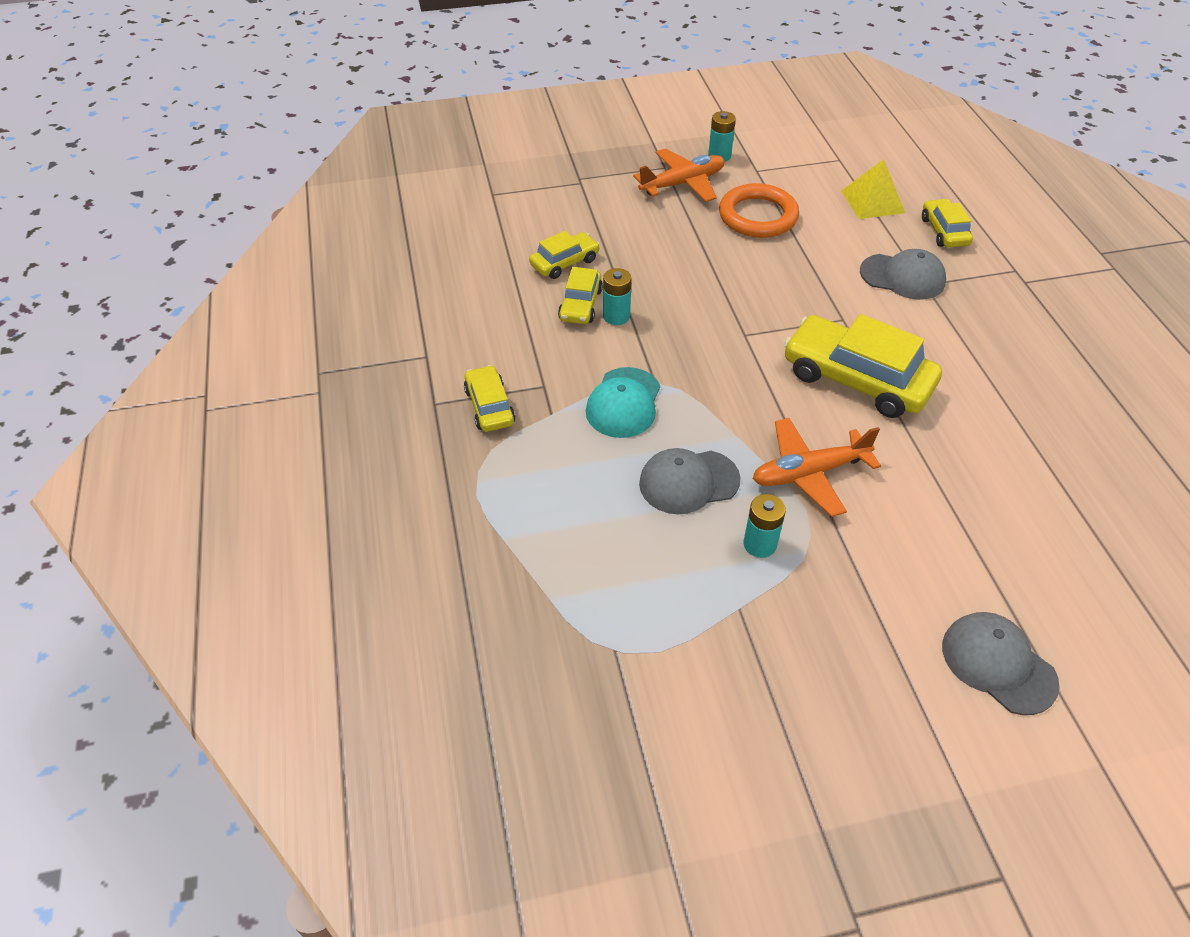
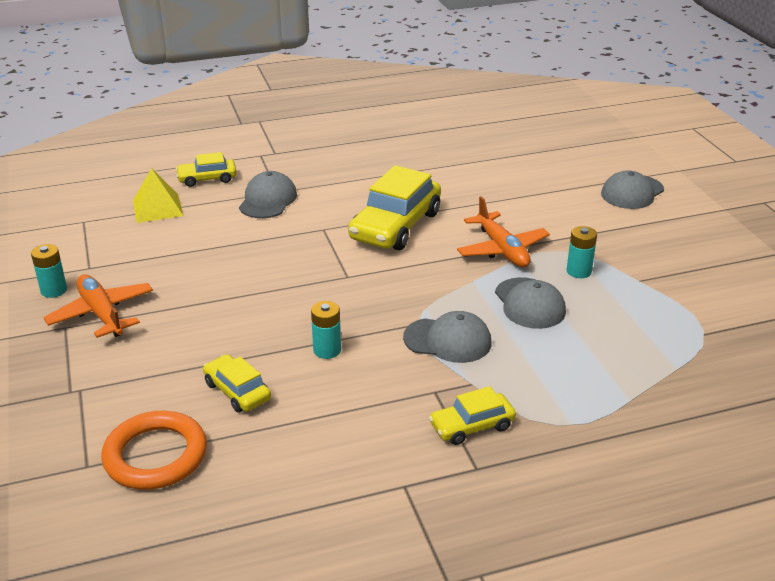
camera: 95 degrees left, 15 degrees down
(580, 305) = (310, 375): yellow car -> none
(623, 403) = (448, 340): turquoise cap -> grey cap
(758, 216) = (170, 268): orange ring -> orange ring (155, 455)

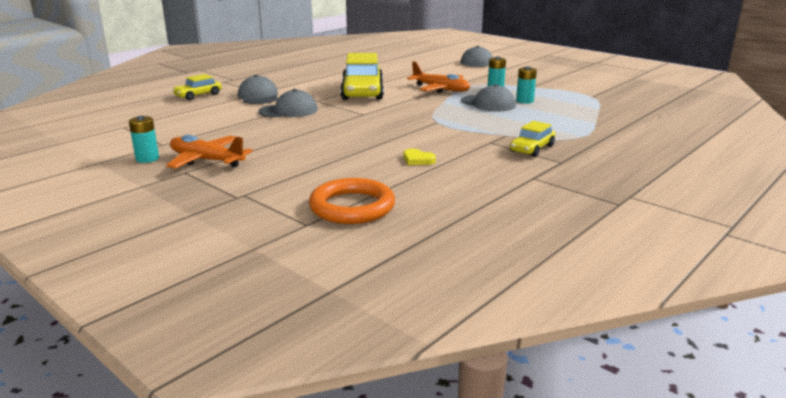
camera: 30 degrees left, 10 degrees down
(157, 208) = (178, 112): yellow pyramid -> none
(237, 391) = (365, 169): yellow car -> none
(311, 395) = (417, 160): none -> yellow heart
(327, 350) = (398, 142): turquoise battery -> turquoise battery (524, 101)
(448, 340) = (465, 124): grey cap -> grey cap (288, 111)

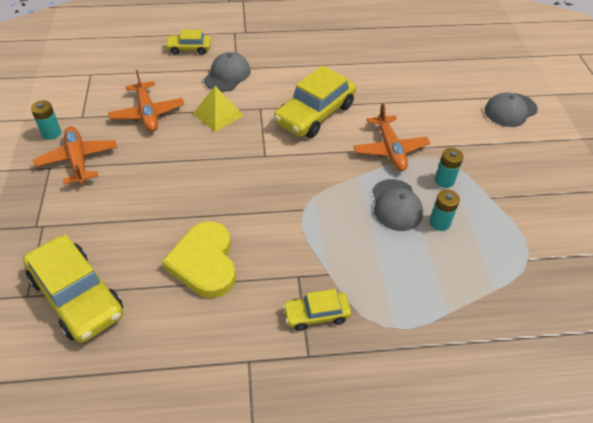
camera: 40 degrees right, 25 degrees up
(225, 126) = (147, 113): none -> orange plane
(288, 111) = (218, 114): grey cap -> yellow pyramid
(352, 207) = (77, 296): orange ring -> yellow car
(417, 160) = (204, 262): yellow heart -> yellow heart, size x2.37

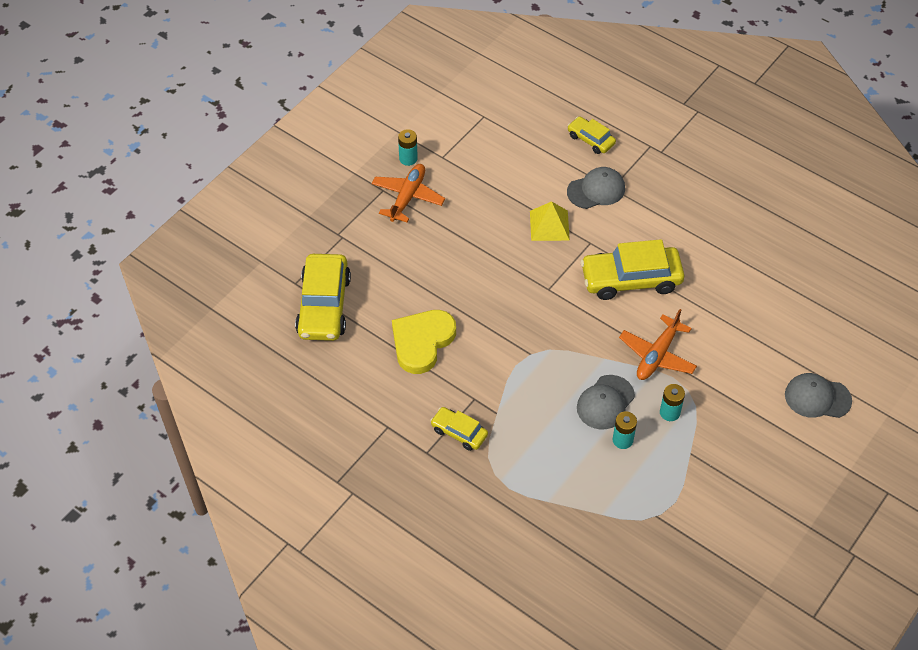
camera: 45 degrees right, 5 degrees up
(147, 113) = (494, 187): orange plane -> none

